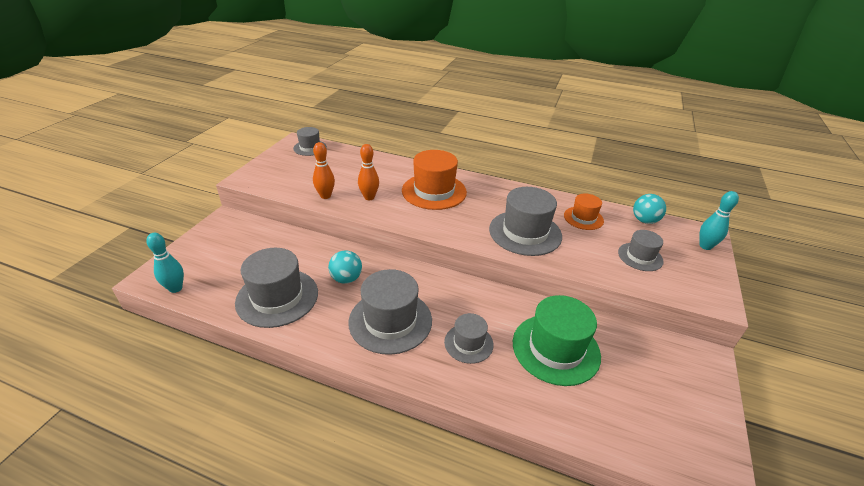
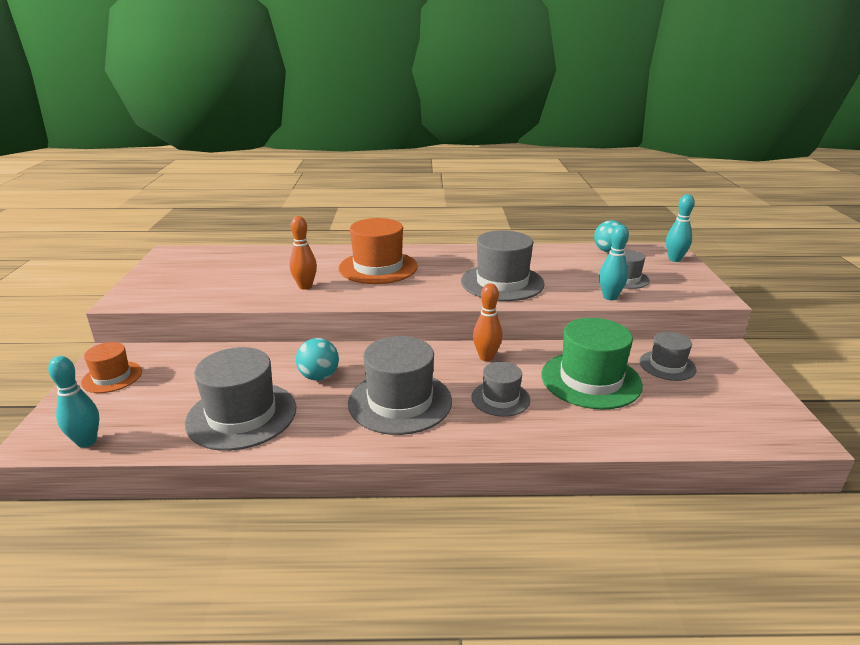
camera: 20 degrees left, 10 degrees down
(310, 148) = (193, 255): grey hat -> grey hat (667, 365)
(325, 196) = (249, 295): orange bowling pin -> orange bowling pin (486, 357)
(583, 218) = (550, 260): orange hat -> orange hat (112, 377)
(612, 274) = (610, 297): none -> turquoise bowling pin

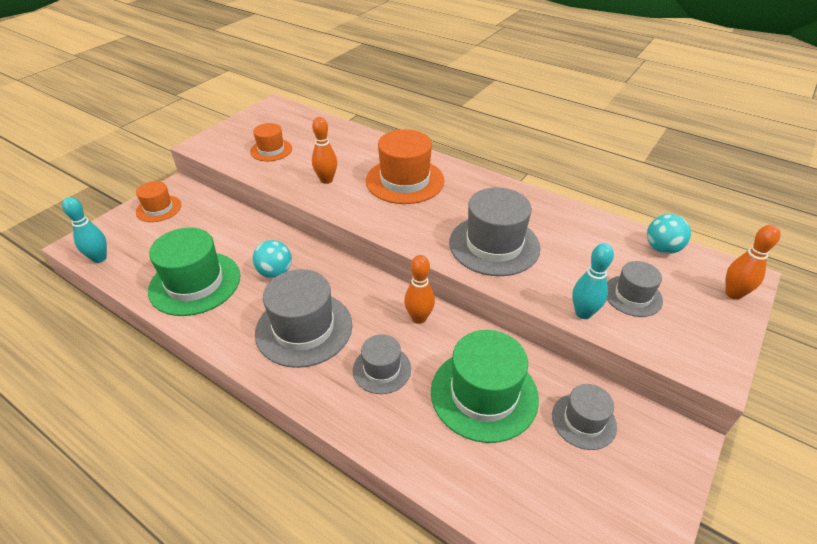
camera: 35 degrees right, 15 degrees up
(215, 282) = (271, 150): none -> orange hat
(242, 415) = (195, 283): grey hat -> green hat
(674, 259) = (733, 294): turquoise bowling pin -> orange bowling pin

